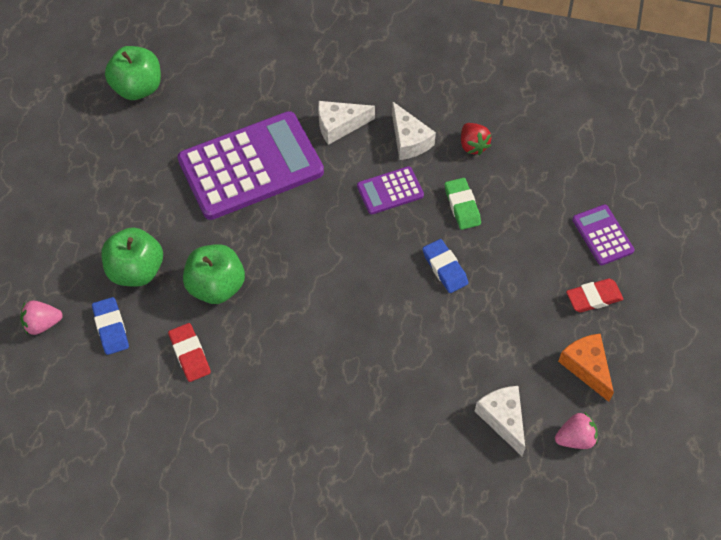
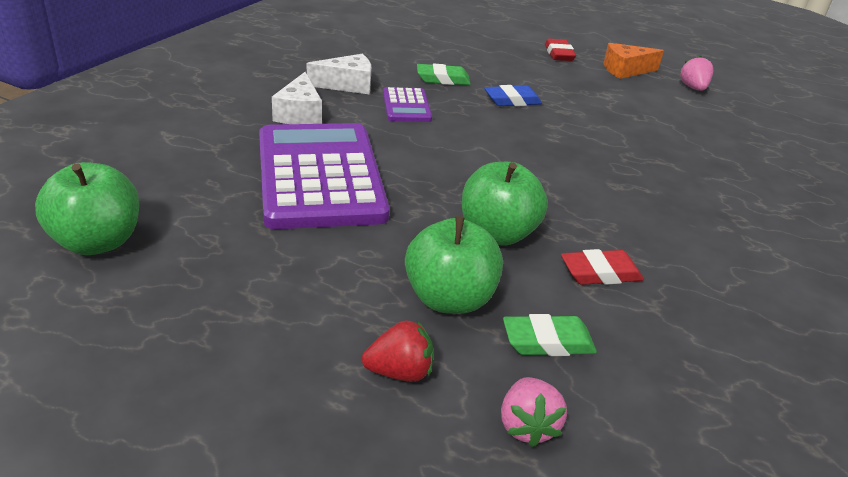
camera: 80 degrees left, 25 degrees down
(111, 328) = (547, 342): blue eraser -> green eraser
(473, 145) = (374, 61): red strawberry -> red strawberry (399, 372)
(503, 419) = (678, 110): white cheese -> none
(602, 235) = (498, 38): purple calculator -> none

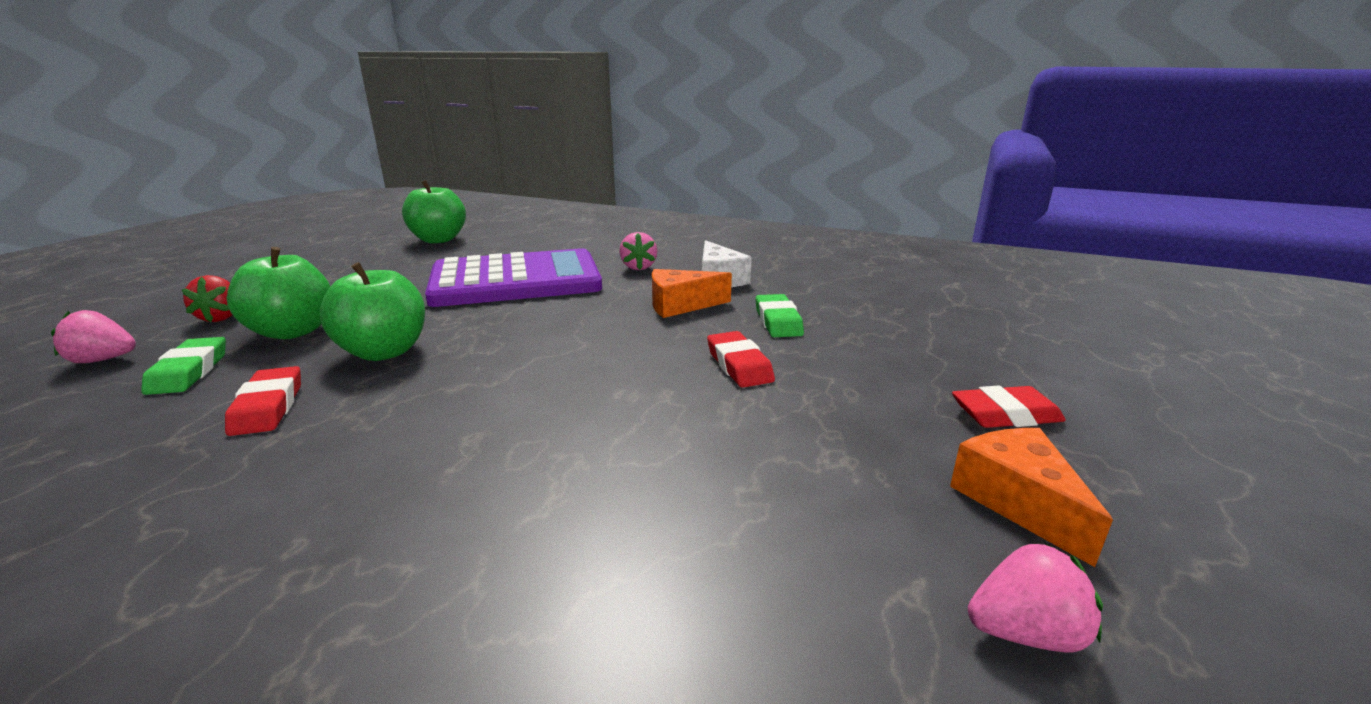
camera: 90 degrees right, 10 degrees down
(299, 114) = (638, 267): white cheese -> pink strawberry
(406, 106) = (680, 305): purple calculator -> orange cheese
(512, 101) = (739, 365): blue eraser -> red eraser

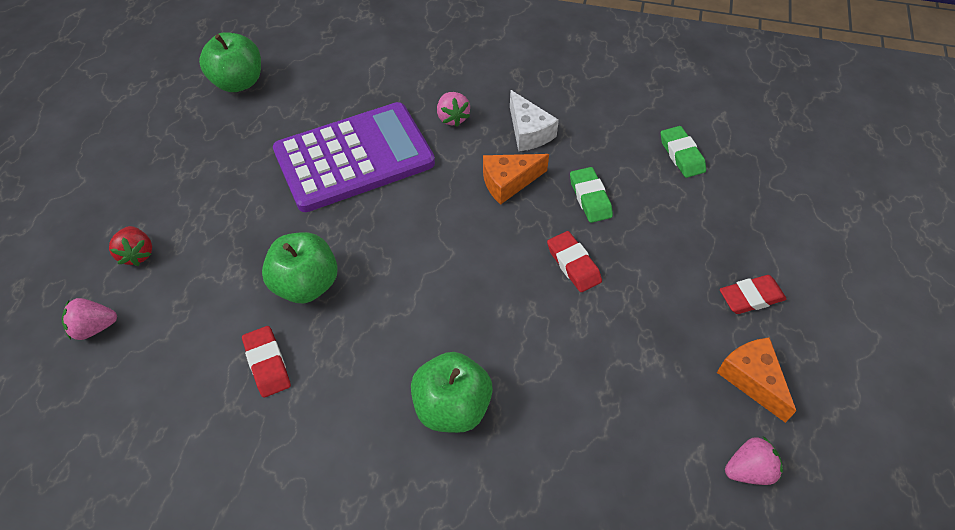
camera: 10 degrees left, 30 degrees up
(189, 372) = (175, 332): green eraser -> green eraser (681, 155)
(293, 331) = (214, 267): green apple -> green apple (452, 407)

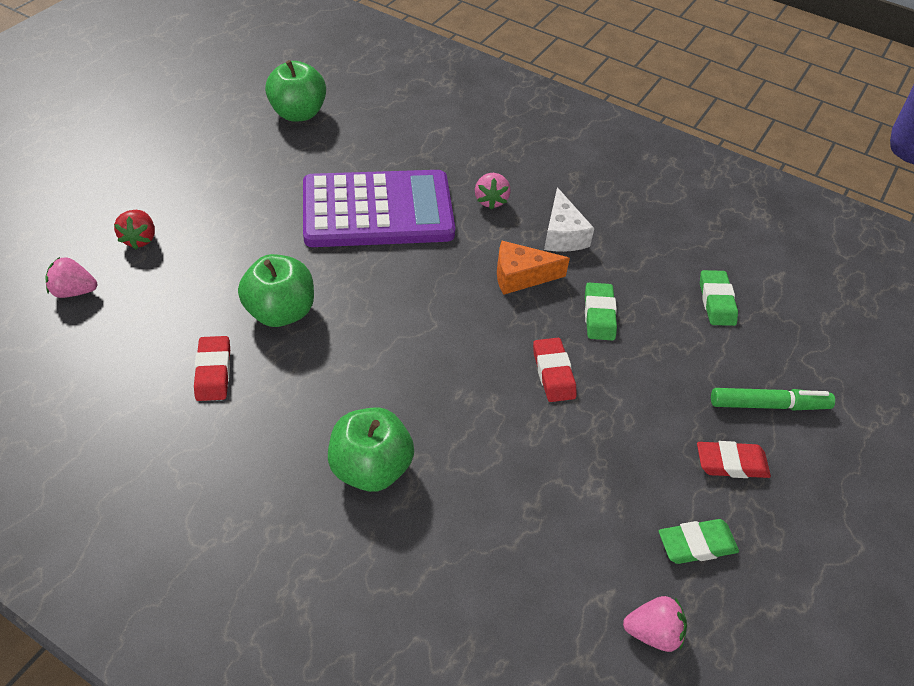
camera: 15 degrees right, 5 degrees down
(752, 379) = (696, 544): orange cheese -> green eraser
(759, 235) = (768, 405): none -> green marker

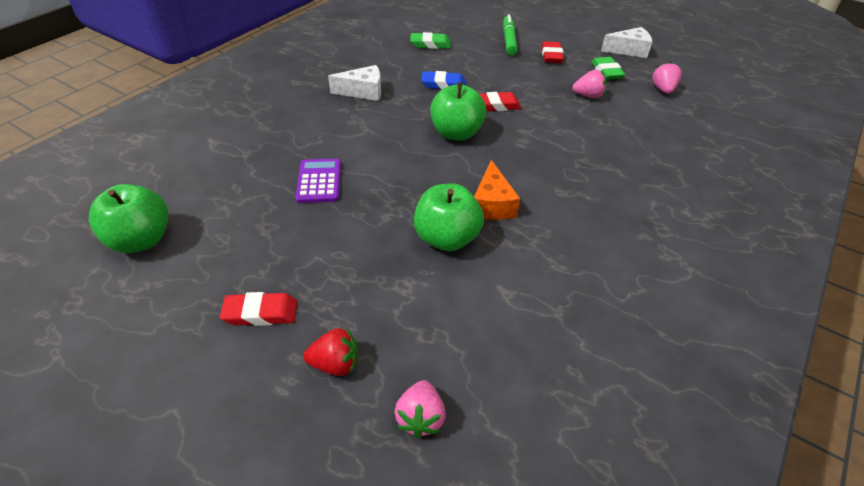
camera: 85 degrees left, 5 degrees down
(213, 372) = (522, 279): red eraser -> red eraser (261, 313)
(371, 468) = (594, 185): green apple -> green apple (456, 133)
(377, 210) = (319, 181): purple calculator -> purple calculator, size x0.46
(491, 200) = (318, 121): pink strawberry -> pink strawberry (588, 96)
(521, 276) = (406, 112): orange cheese -> orange cheese (492, 204)
(599, 315) = (443, 84): green eraser -> blue eraser
(797, 604) = (629, 50): none -> white cheese

